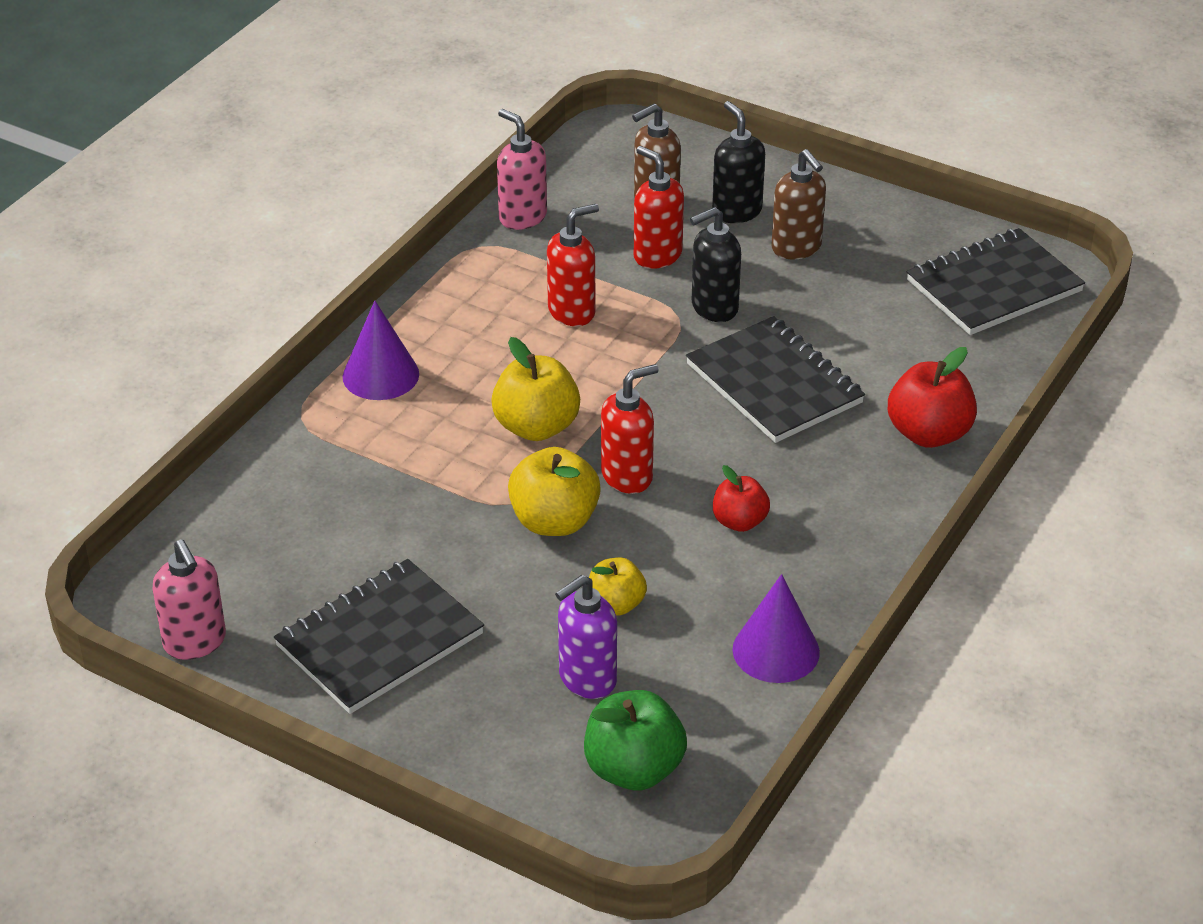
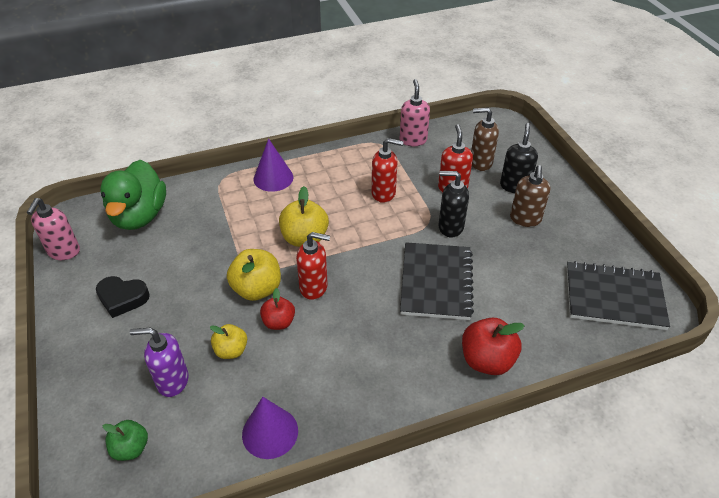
camera: 40 degrees right, 5 degrees up
(243, 534) = (139, 216): none -> green duck
(380, 640) = (122, 298): black notebook -> black heart
(633, 769) = (131, 448): green apple -> green apple, size x0.63
(739, 522) = (336, 346): red apple -> red apple (279, 322)

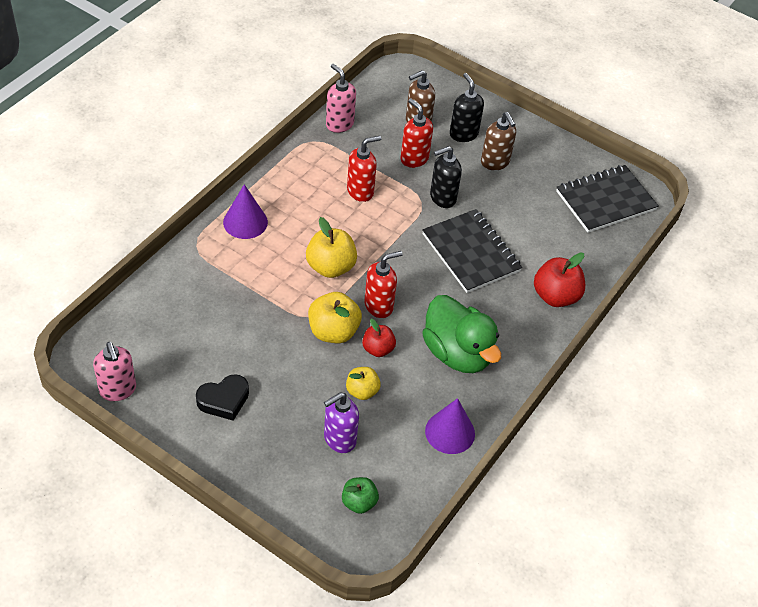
camera: 40 degrees left, 5 degrees up
(139, 216) = (154, 320): green duck -> green duck (457, 353)

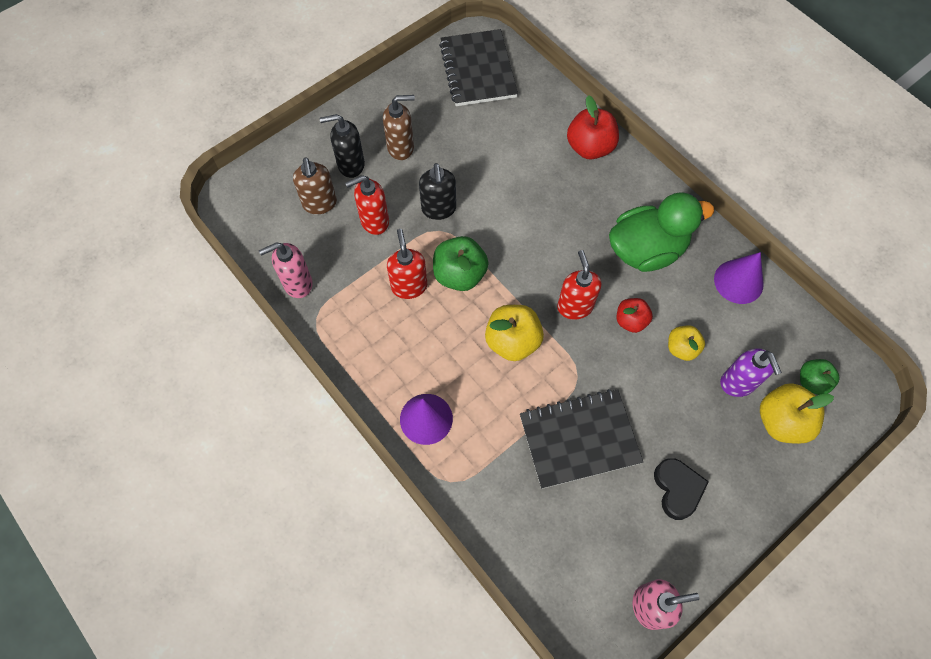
camera: 70 degrees left, 15 degrees up
(333, 331) = (601, 358): yellow apple -> yellow apple (781, 421)
(383, 222) = (459, 274): none -> green apple
(471, 253) = (520, 204): black notebook -> black notebook (579, 439)

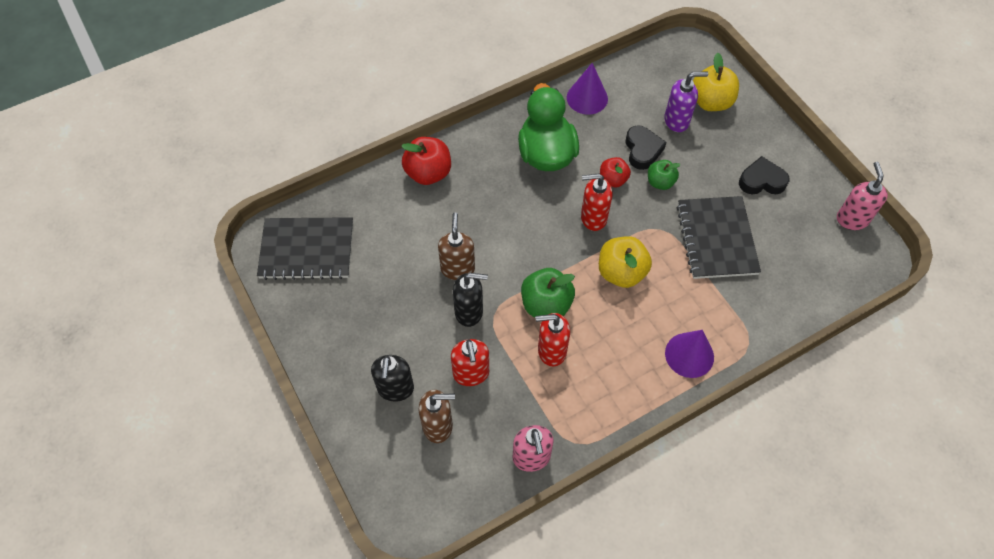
camera: 80 degrees left, 5 degrees down
(401, 147) = (386, 336): brown soap dispenser -> brown soap dispenser (457, 268)
(681, 348) = (642, 150): yellow apple -> black heart
(812, 382) = (680, 75): green apple -> green apple (660, 182)

